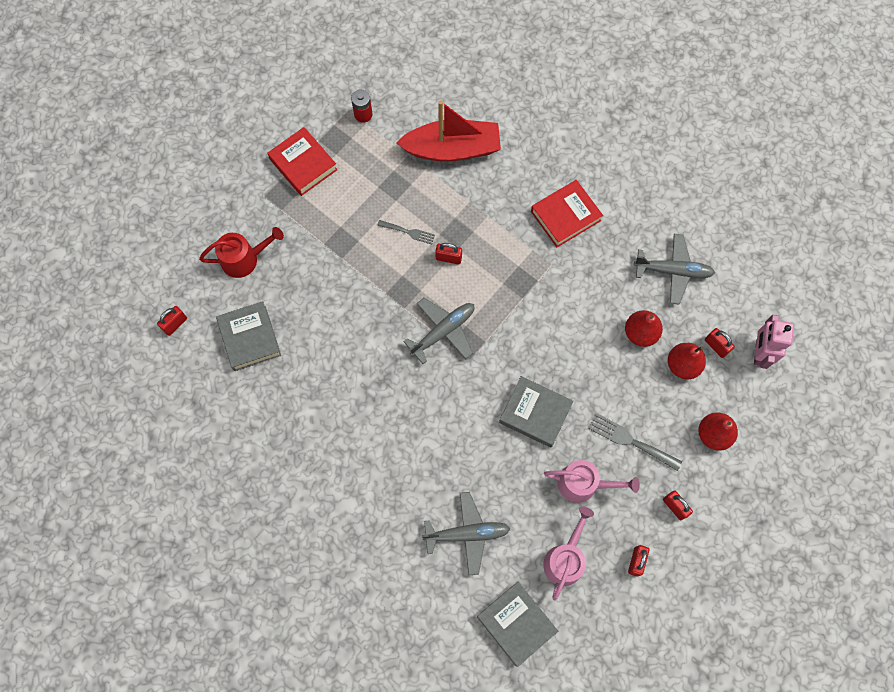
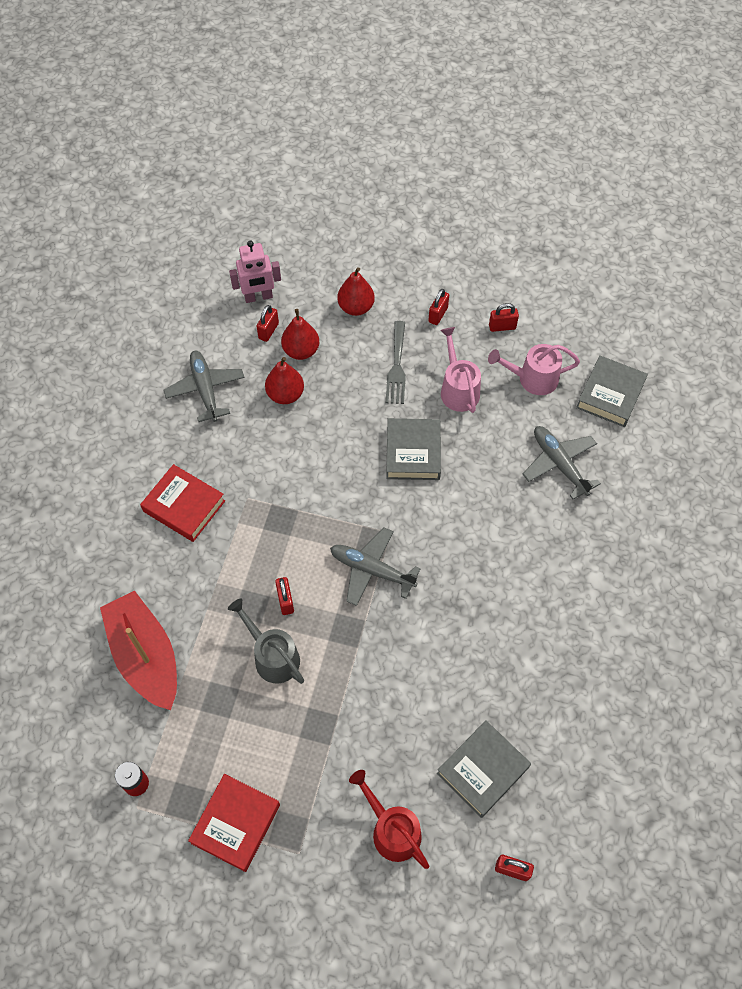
camera: 115 degrees left, 10 degrees down
(409, 232) = (273, 656): grey fork -> grey watering can

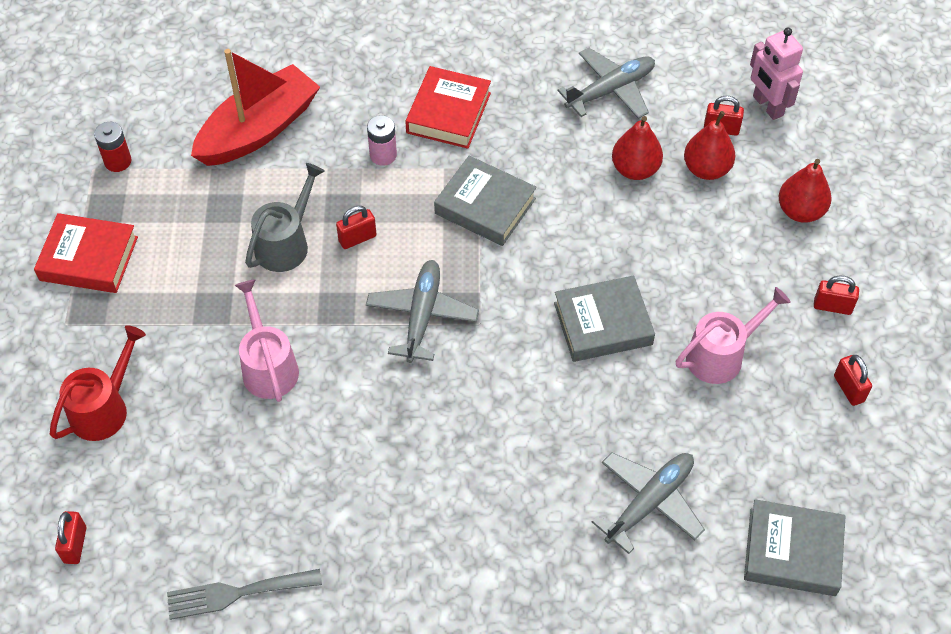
camera: 75 degrees right, 5 degrees down
(209, 564) = (383, 155): none -> pink battery
(397, 367) = (726, 277): grey fork -> grey fork (236, 593)
(483, 770) = (190, 489): grey book -> grey book (485, 206)
(533, 379) = (777, 444): pink watering can -> pink watering can (268, 366)

